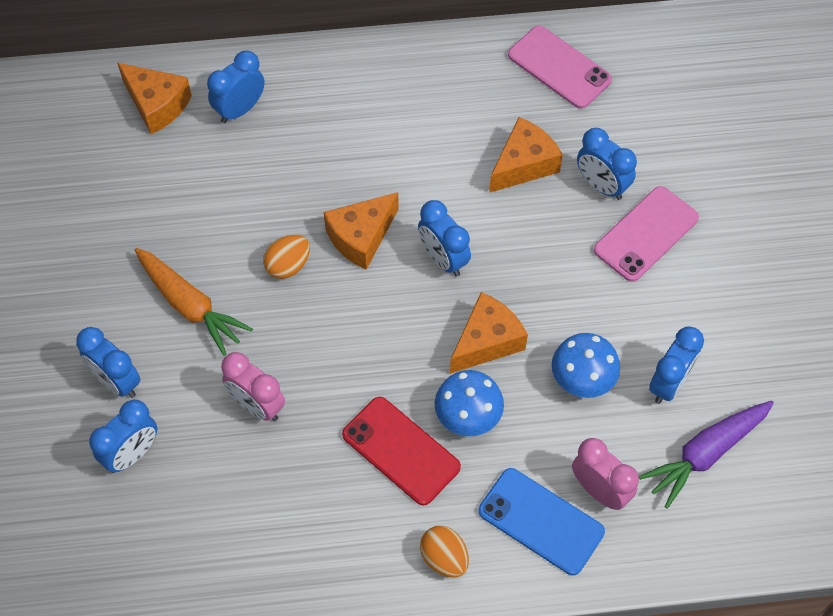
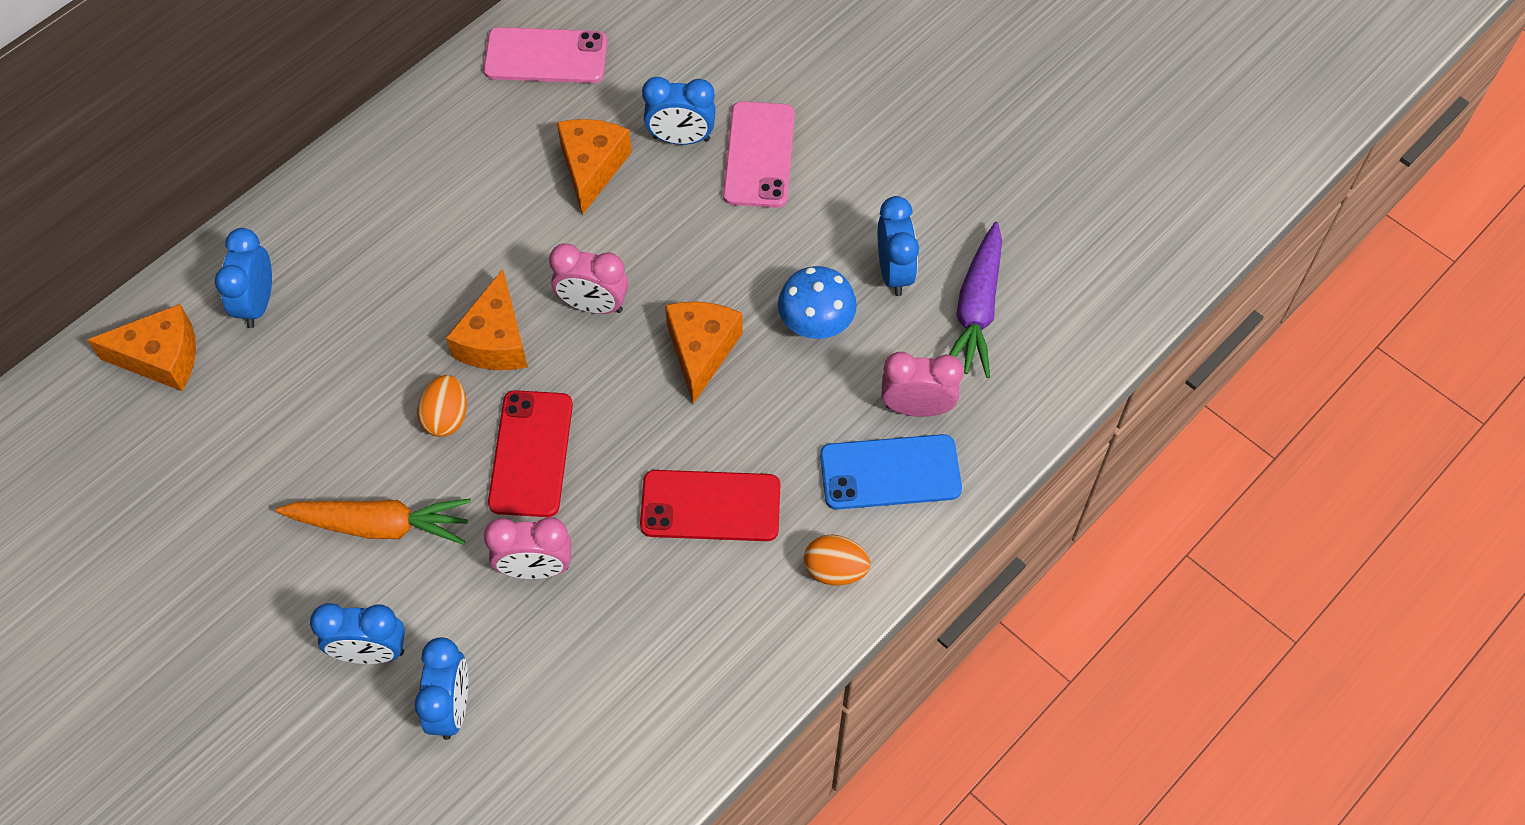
camera: 40 degrees left, 0 degrees up
(319, 328) = (531, 454): none -> red phone
(443, 259) = (593, 305): blue clock -> pink clock
(468, 416) = (743, 429): blue mushroom -> none

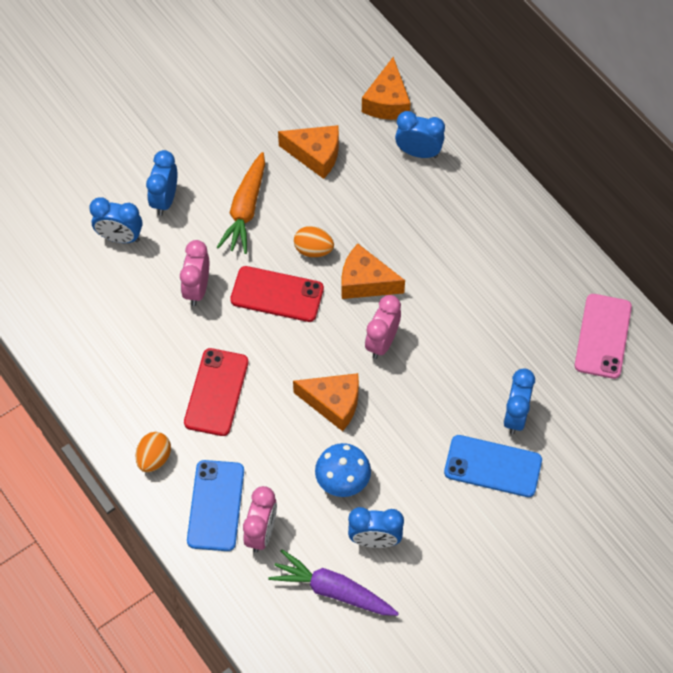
camera: 100 degrees right, 0 degrees up
(592, 167) = (497, 355): orange cheese -> orange cheese (315, 155)
(759, 155) = (493, 466): pink phone -> blue phone

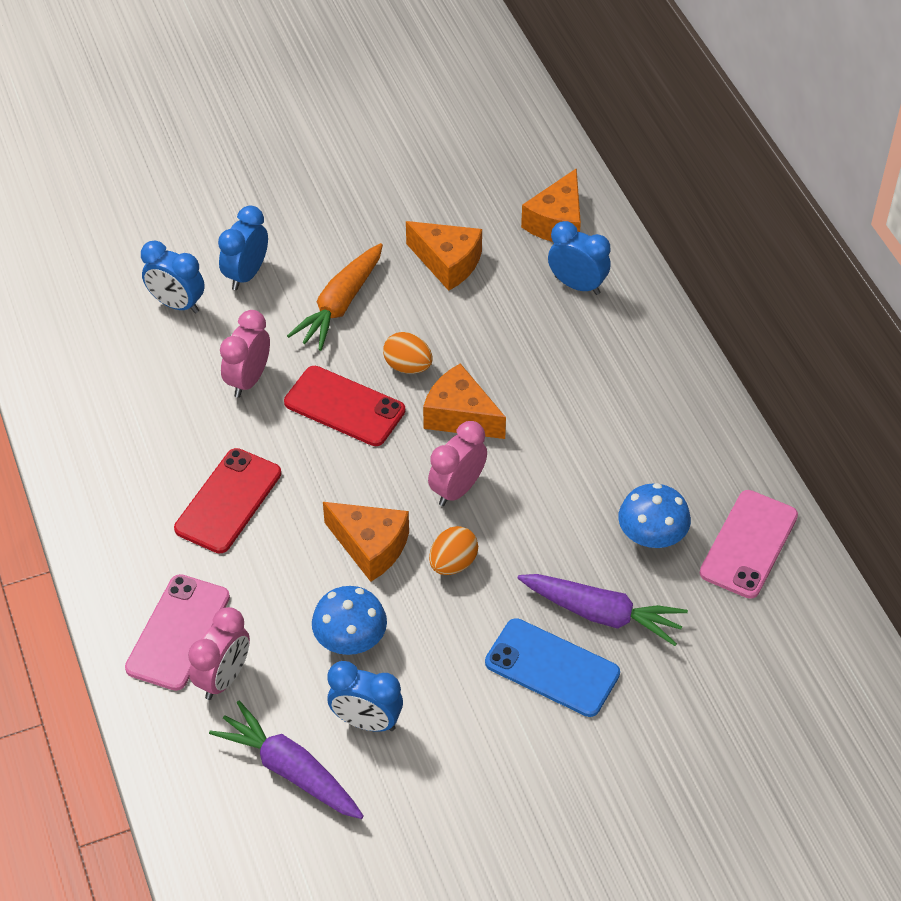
camera: 15 degrees right, 10 degrees down
(154, 458) = (122, 560): orange egg -> orange egg (453, 563)
(215, 505) = (178, 632): blue phone -> pink phone
(515, 416) = (602, 614): blue clock -> purple carrot
(533, 346) = (651, 536): none -> blue mushroom

